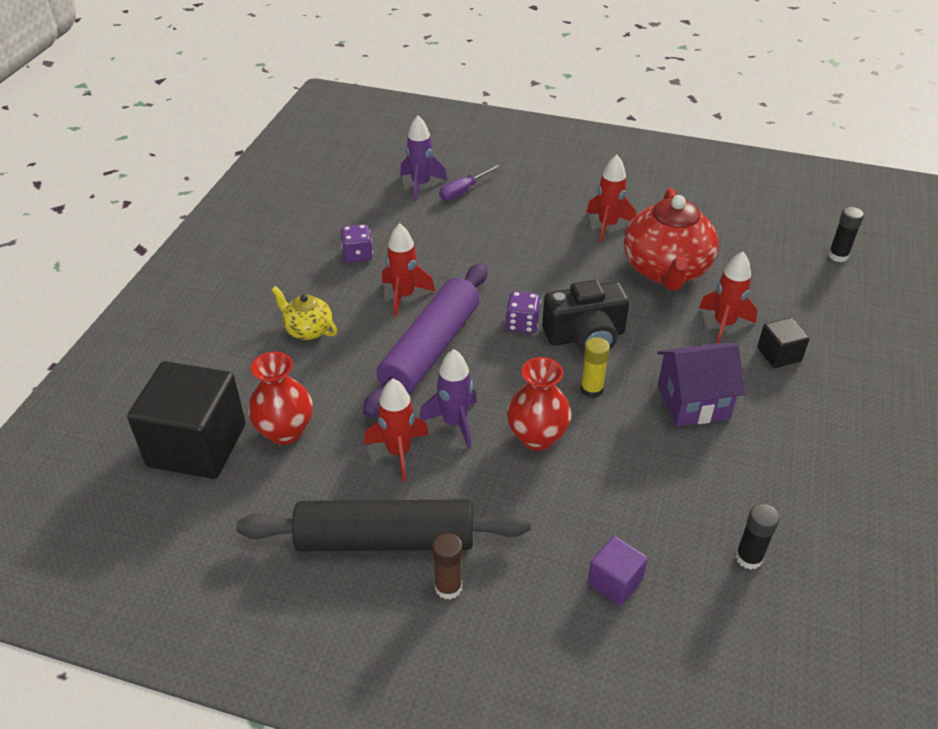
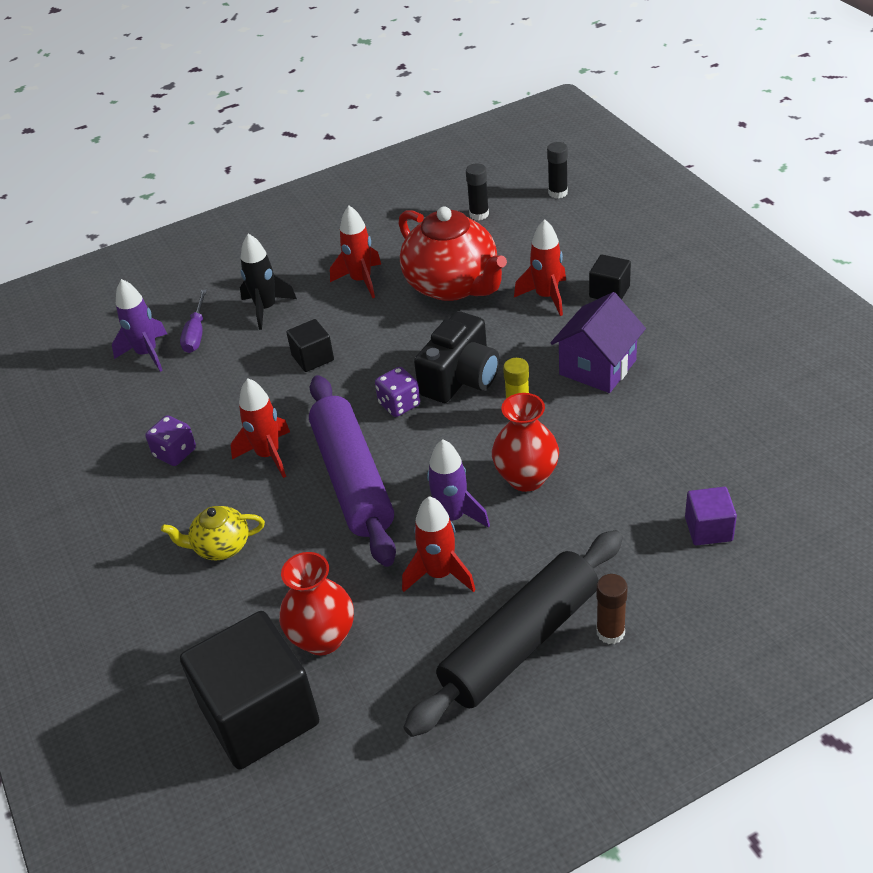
camera: 40 degrees left, 0 degrees up
(510, 254) = (313, 358): none -> black cube
(524, 203) = (266, 308): none -> black rocket
(748, 558) = (763, 442): black glue stick -> black glue stick (479, 214)

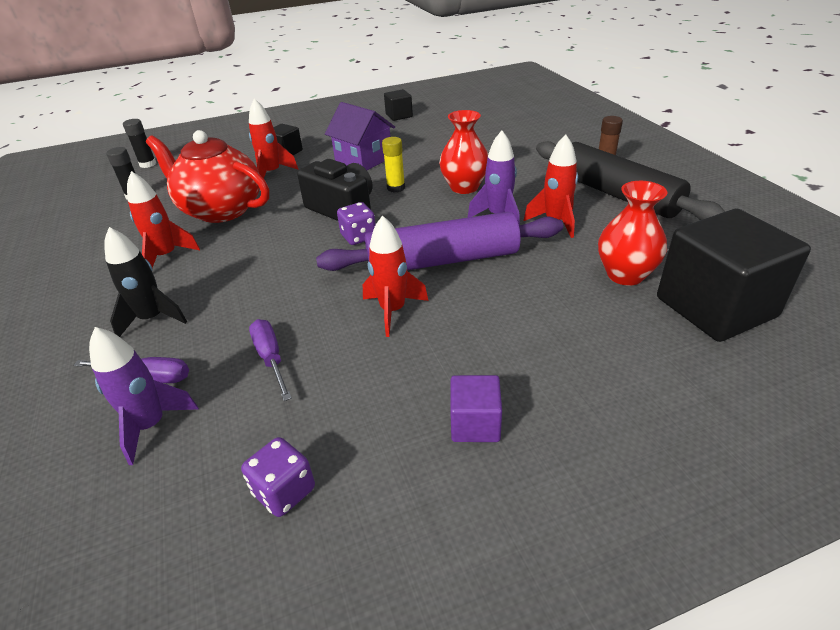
camera: 85 degrees left, 5 degrees down
(175, 453) = (360, 384): purple dice -> purple dice (284, 491)
(210, 393) = (271, 358): none -> purple screwdriver
(221, 546) = (514, 339): yellow teapot -> none
(313, 358) = (262, 285): black cube -> black cube (399, 115)
(453, 285) = (221, 210): red teapot -> red teapot turned 120 degrees counterclockwise
(708, 529) = (522, 137): purple cube -> purple cube (475, 424)

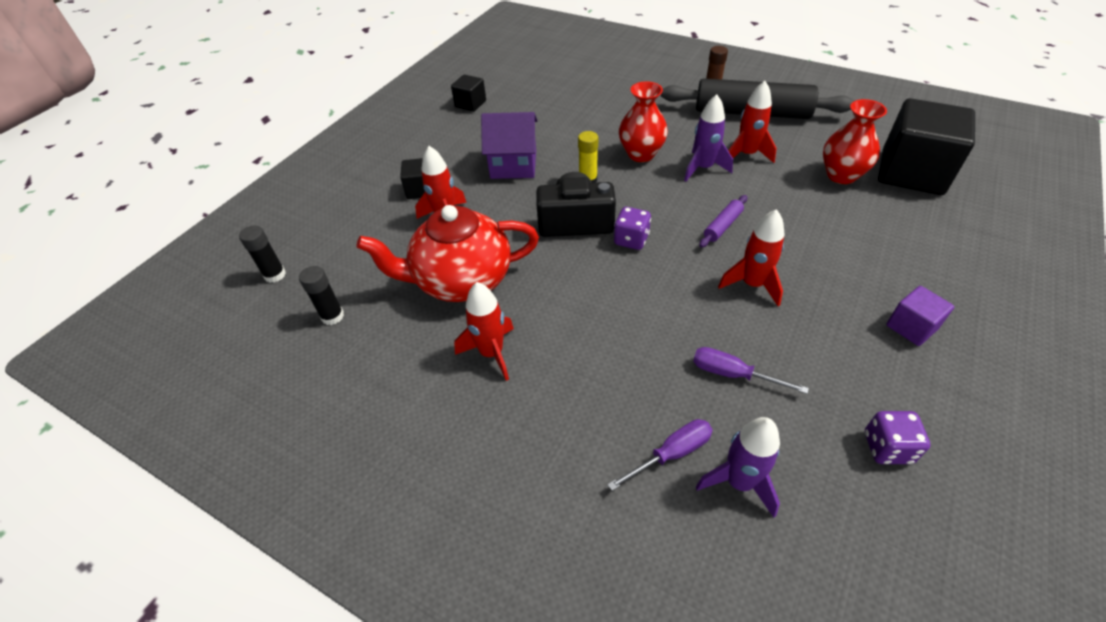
camera: 40 degrees left, 10 degrees up
(152, 319) = (586, 411): black rocket -> none
(442, 261) = (722, 226): purple rolling pin -> purple rolling pin, size x0.41

